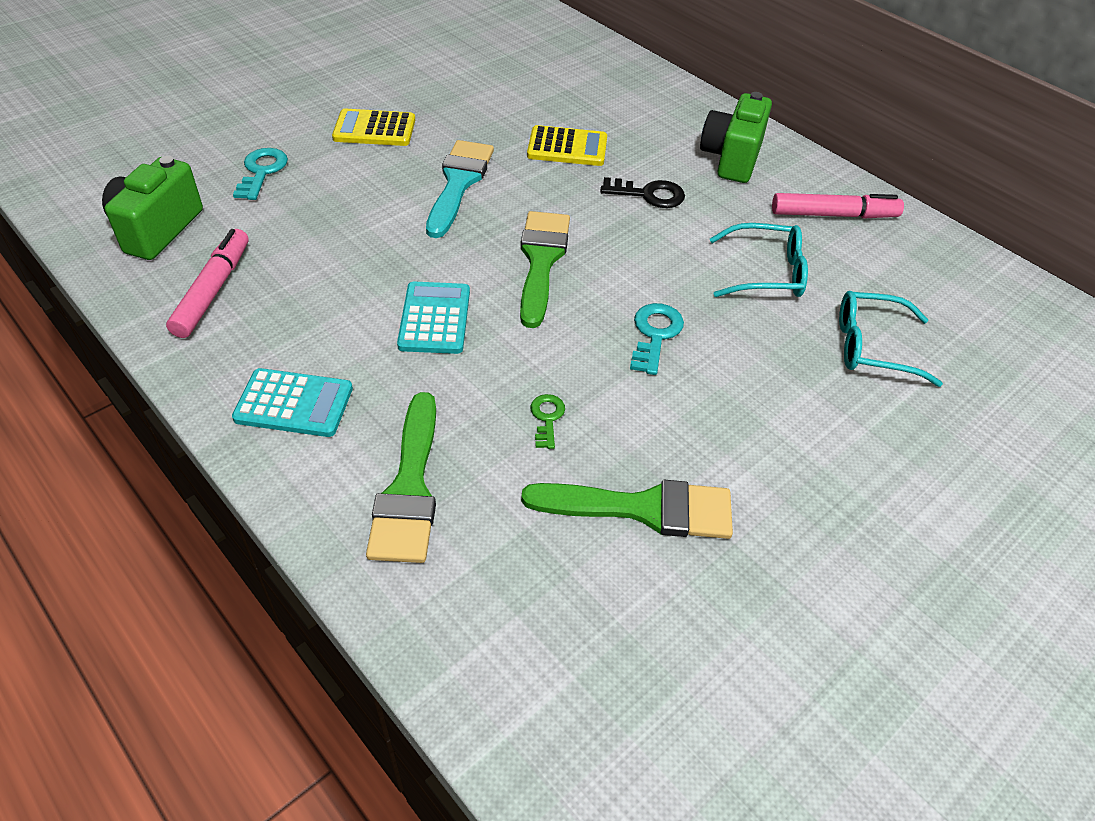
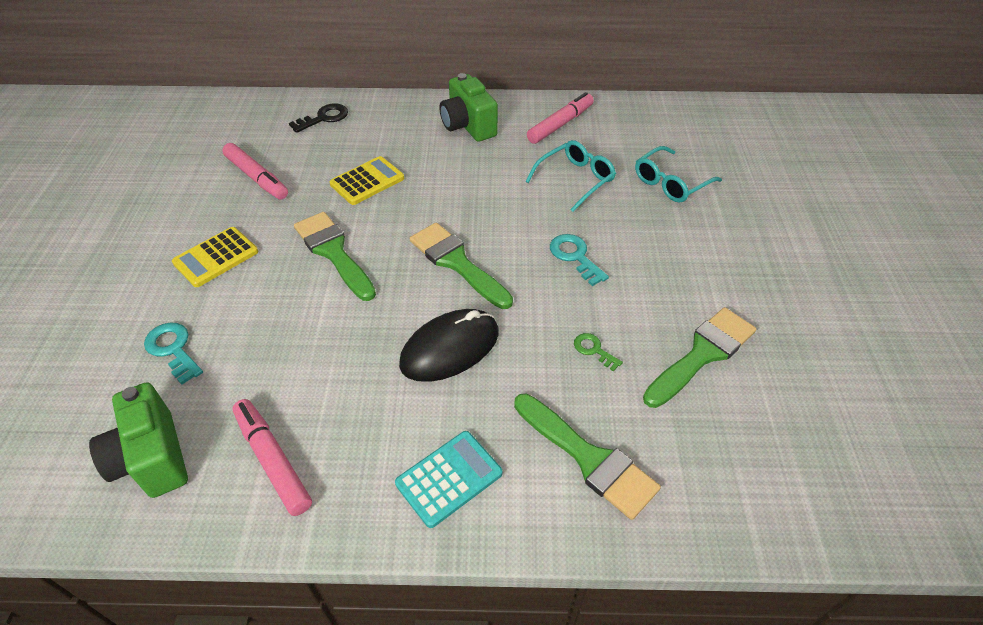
camera: 45 degrees left, 0 degrees up
(434, 318) = (450, 348): turquoise calculator -> black mouse
(459, 183) = (333, 252): turquoise brush -> green brush
(486, 89) = (257, 177): none -> pink marker
(649, 194) = (456, 178): black key -> black key (324, 118)

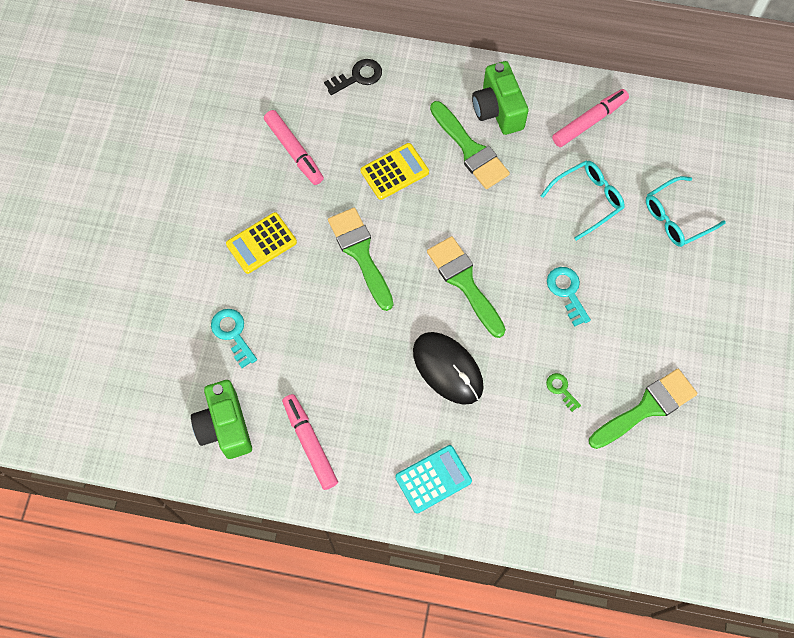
camera: 10 degrees right, 20 degrees up
(450, 348) = (447, 369): black mouse -> black mouse turned 75 degrees clockwise
(588, 458) = (536, 481): green brush -> green brush (470, 149)

